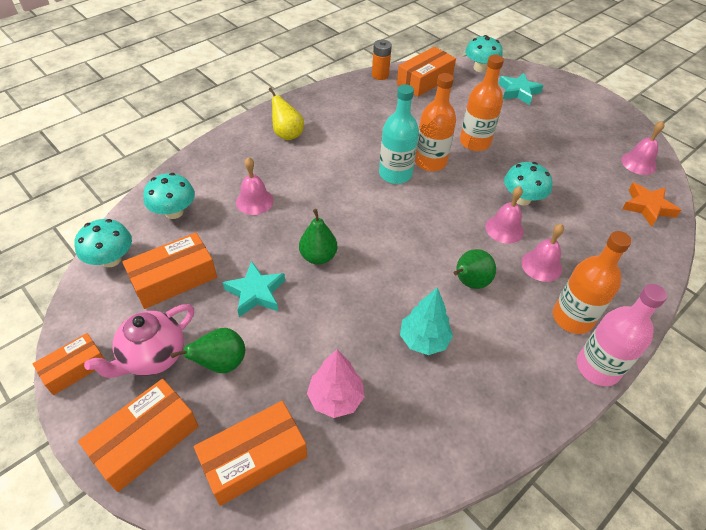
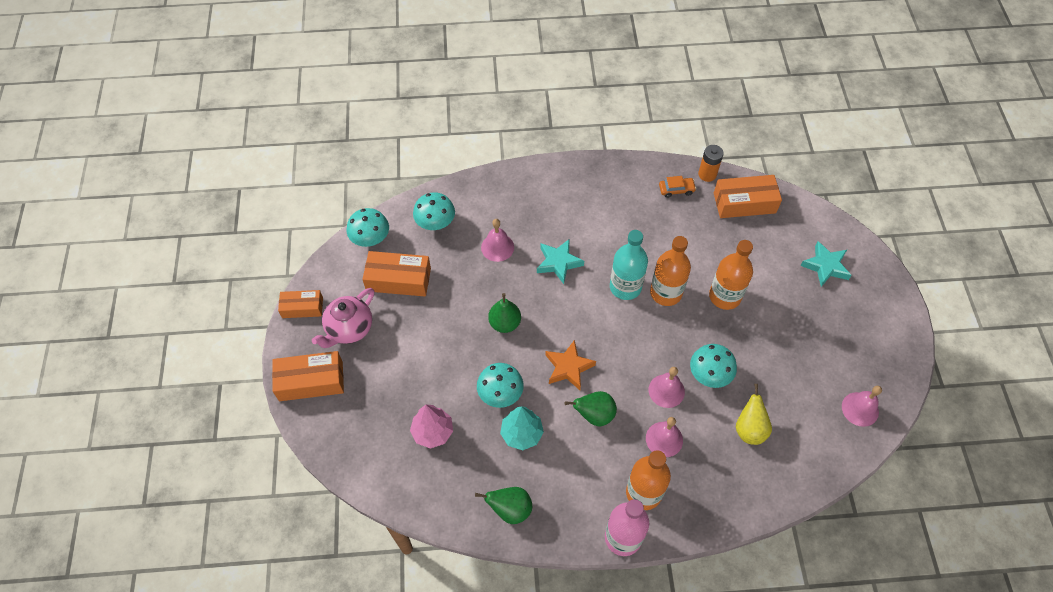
camera: 40 degrees right, 10 degrees up
(153, 356) = (349, 329): pink teapot -> pink teapot turned 45 degrees counterclockwise
(221, 363) = (384, 361): green pear -> green pear (510, 509)
(254, 458) = (359, 434): orange box -> none
(256, 293) = (441, 324): turquoise star -> turquoise star (558, 263)
(287, 134) = (571, 196): yellow pear -> yellow pear (749, 429)
(367, 94) = (676, 190): none -> orange car
(480, 68) = (815, 218): turquoise mushroom -> turquoise mushroom (500, 394)
(647, 207) = (816, 452): orange star -> orange star (568, 367)

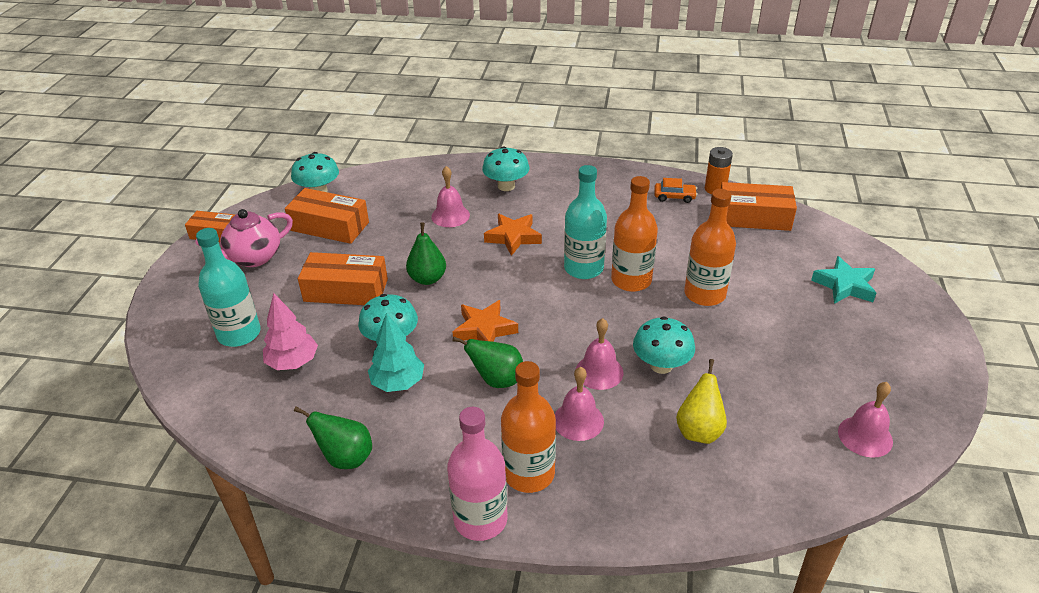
camera: 15 degrees right, 20 degrees down
(311, 381) = (185, 294): orange box -> orange box (346, 290)
(376, 412) = (239, 334): none -> turquoise bottle
(435, 223) = (393, 188): turquoise mushroom -> turquoise mushroom (506, 186)
(558, 263) = (513, 237): turquoise star -> orange star

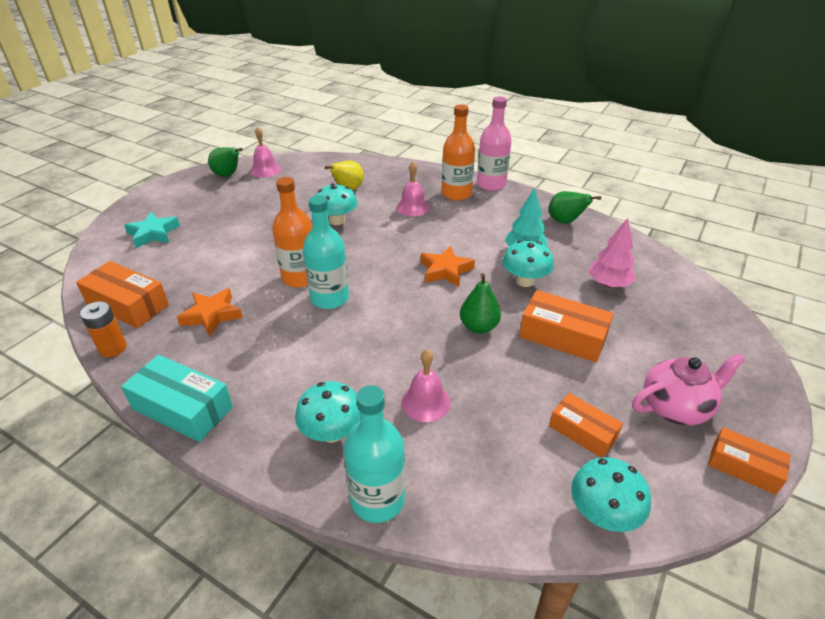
camera: 160 degrees left, 0 degrees up
(239, 334) = (664, 319): turquoise bottle -> turquoise bottle (377, 499)
(329, 226) = (582, 432): orange box -> orange box, size x0.65
(497, 380) = (452, 237): green pear -> green pear (228, 175)
(513, 237) = (371, 350): orange star -> orange star (212, 315)
(599, 372) = (380, 226): pink bell -> none
(617, 173) = (182, 408): none -> turquoise box
(674, 197) = (164, 351): orange car -> none
(704, 294) = (257, 253): orange bottle -> none

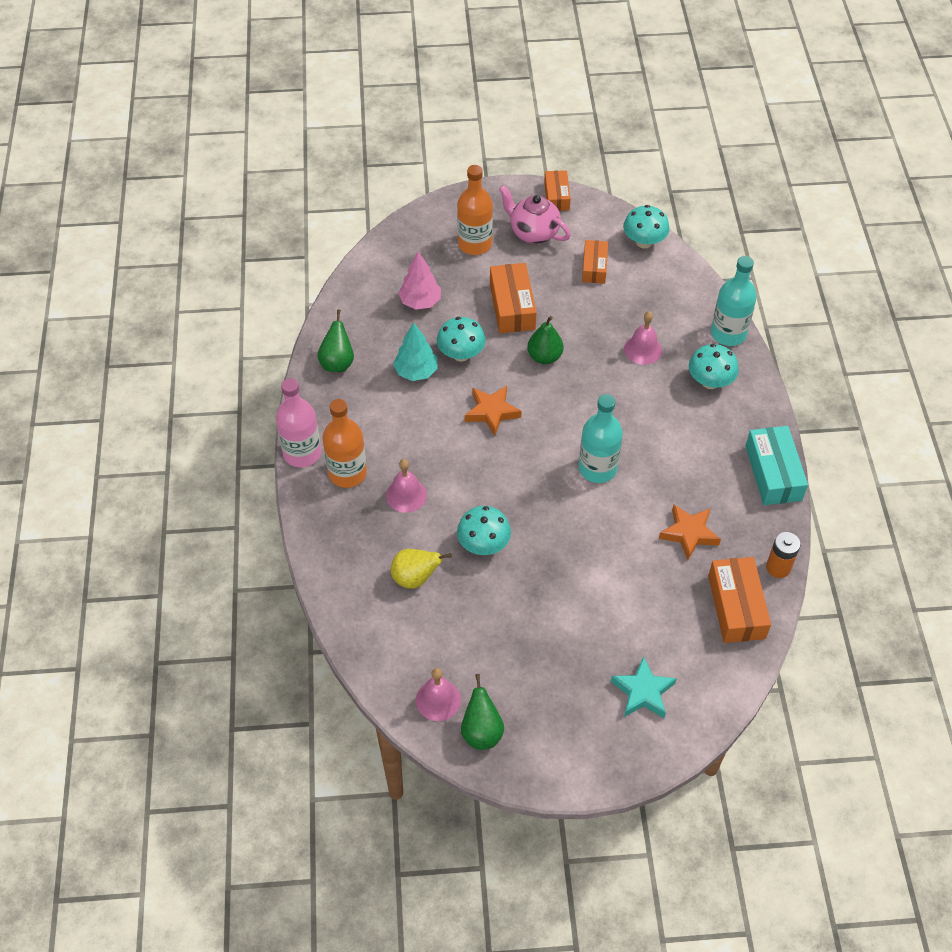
camera: 125 degrees left, 15 degrees up
(300, 277) = (592, 508): orange bottle -> orange bottle (475, 244)

